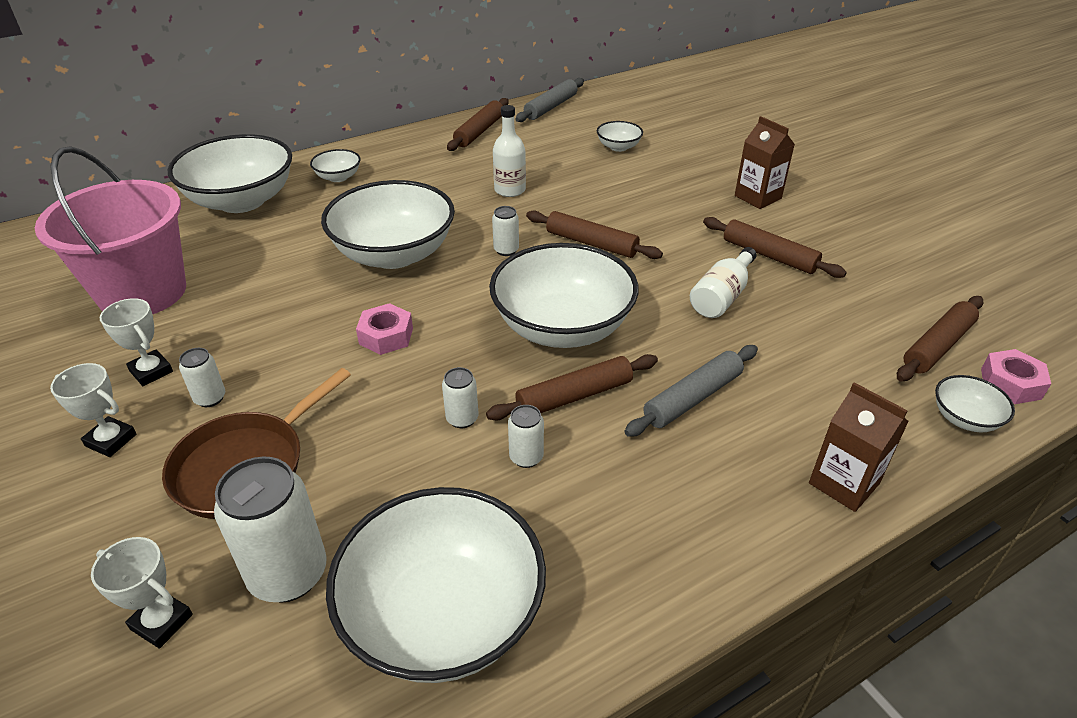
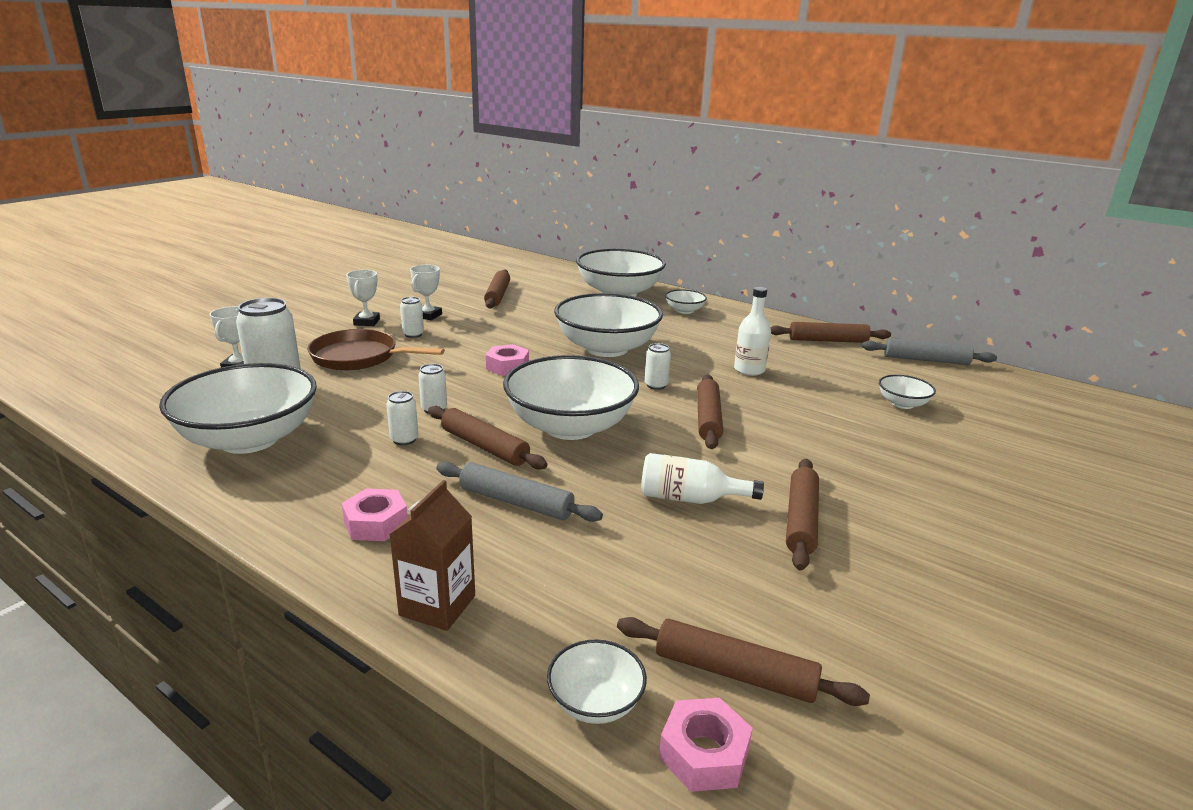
camera: 65 degrees right, 15 degrees down
(142, 293) = (497, 295): pink bucket -> brown rolling pin
(699, 507) = (376, 523): none -> pink nut
(758, 197) = (920, 499): brown carton -> none

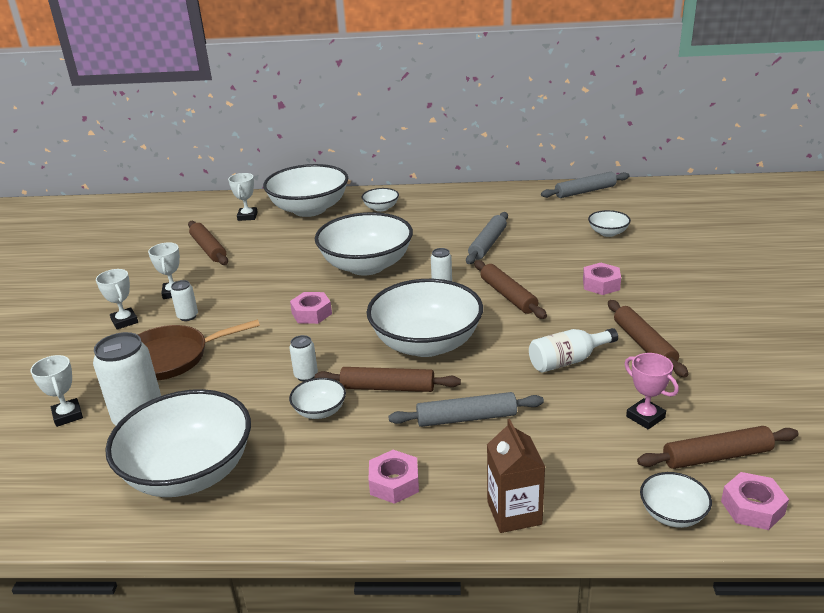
camera: 30 degrees left, 5 degrees up
(404, 440) = (320, 411): white can -> white bowl
(561, 283) = (247, 216): none -> white trophy
(703, 589) = (645, 417): none -> pink trophy
(749, 370) = (488, 244): white bottle -> grey rolling pin
(827, 340) = (509, 198): brown rolling pin -> none
(827, 446) = (601, 284): none -> pink nut

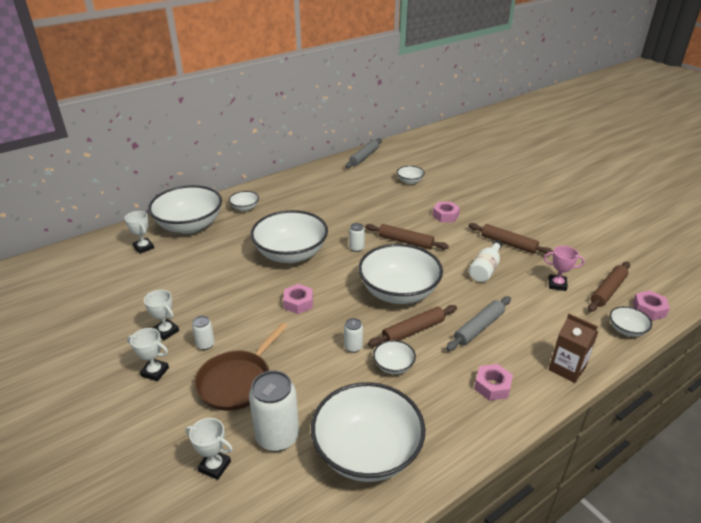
camera: 40 degrees left, 5 degrees up
(208, 249) = (146, 285): brown rolling pin -> none
(488, 244) = (350, 211): grey rolling pin -> none

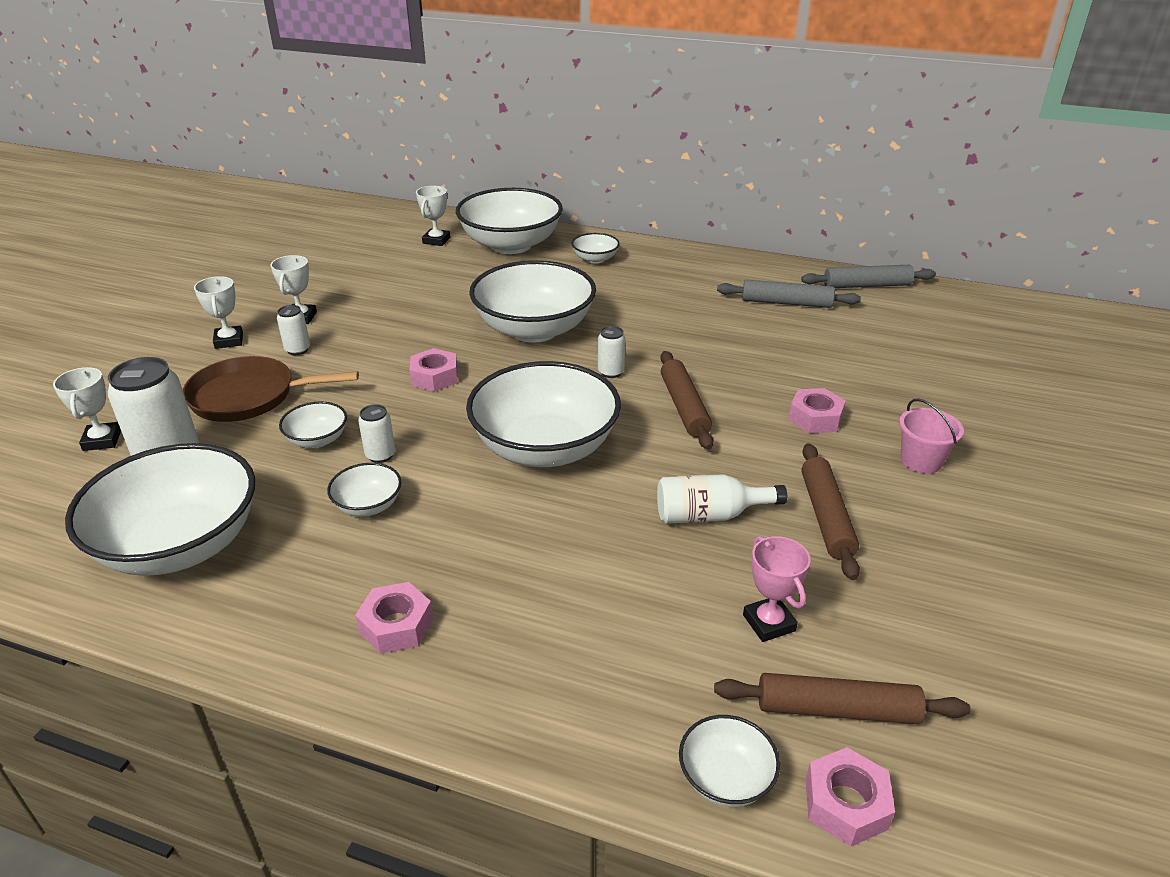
camera: 55 degrees right, 0 degrees up
(410, 181) = (865, 348): white bowl -> white bowl (317, 440)
(413, 331) = (464, 495): brown rolling pin -> none
(479, 327) = (535, 561): grey rolling pin -> grey rolling pin (786, 303)
(493, 208) = (921, 461): none -> pink bucket
(567, 368) = (517, 711): brown carton -> none

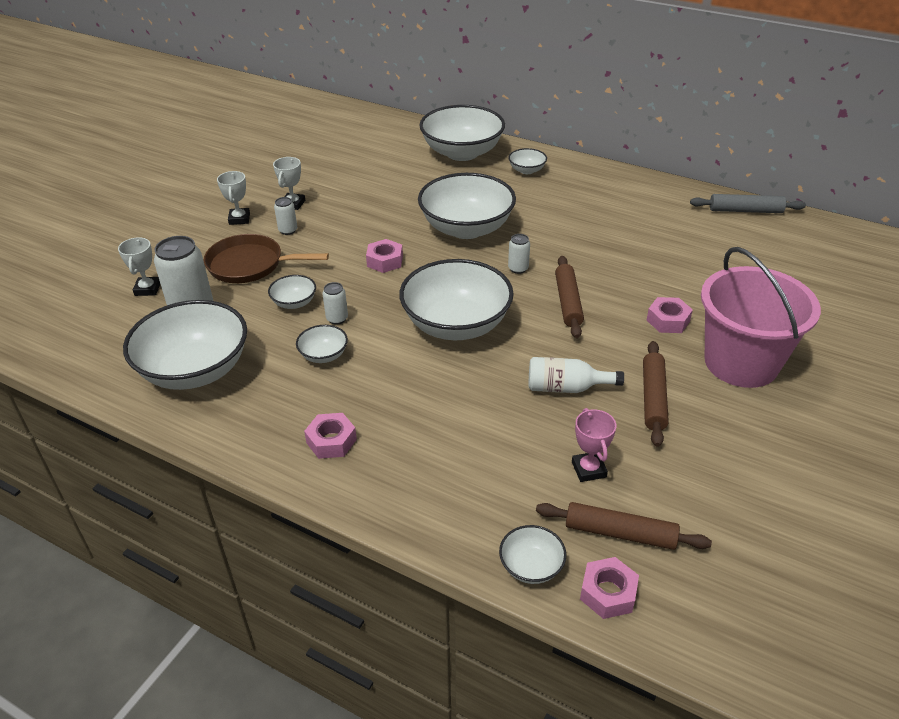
camera: 10 degrees right, 5 degrees up
(436, 240) = (404, 144): white trophy -> none
(786, 303) = (673, 221): grey rolling pin -> none
(921, 461) = (741, 363): pink bucket -> pink bucket, size x2.33

